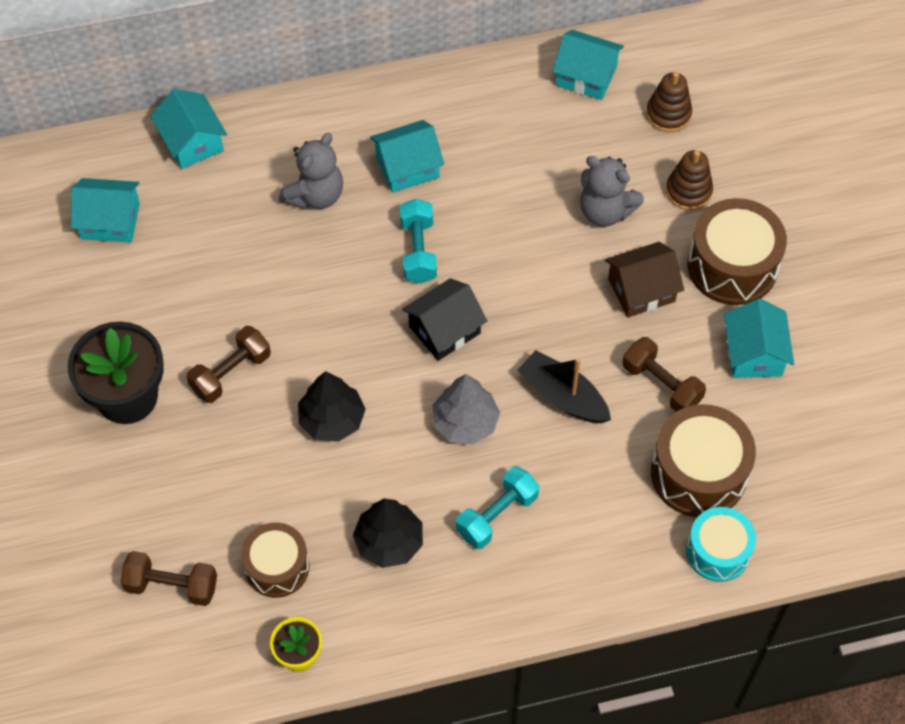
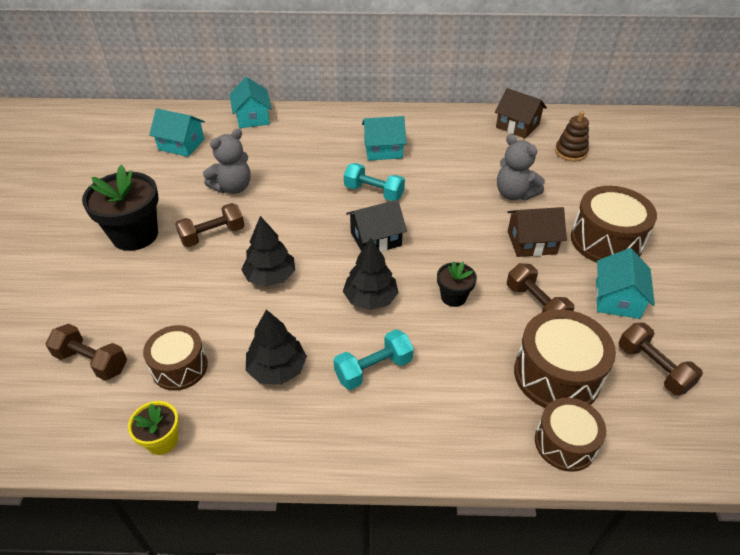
camera: 15 degrees right, 15 degrees down
(315, 195) = (317, 153): grey teddy bear -> grey teddy bear (233, 187)
(418, 251) = (374, 192): turquoise dumbbell -> turquoise dumbbell turned 75 degrees counterclockwise
(465, 422) = (370, 298): grey tree -> black tree
(563, 396) = (453, 297): black boat -> black flower pot
(586, 76) = (517, 126): turquoise house -> brown house
(688, 191) = (578, 193): brown stacking toy -> none
(718, 551) = (565, 443): turquoise drum -> brown drum
(800, 439) = (653, 368): none -> brown dumbbell

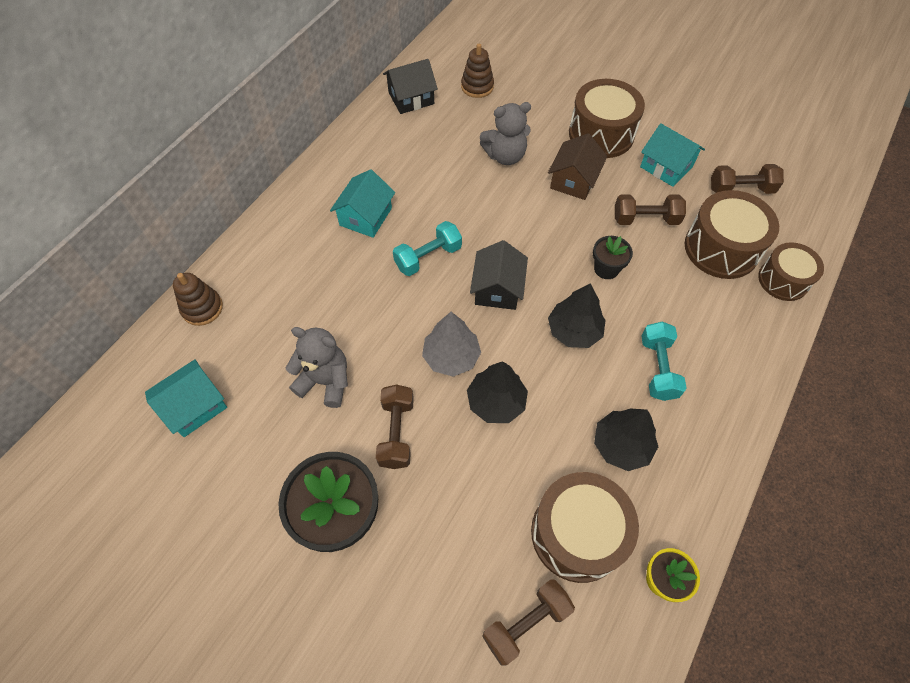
camera: 60 degrees left, 15 degrees up
(180, 367) = (577, 533): brown drum -> brown drum, size x1.54
(233, 187) = (325, 381): grey teddy bear -> grey teddy bear turned 60 degrees counterclockwise
(252, 117) = (202, 308): turquoise house -> brown stacking toy
(294, 238) = (451, 356): none -> grey tree
(517, 126) = (411, 98): brown house -> black house

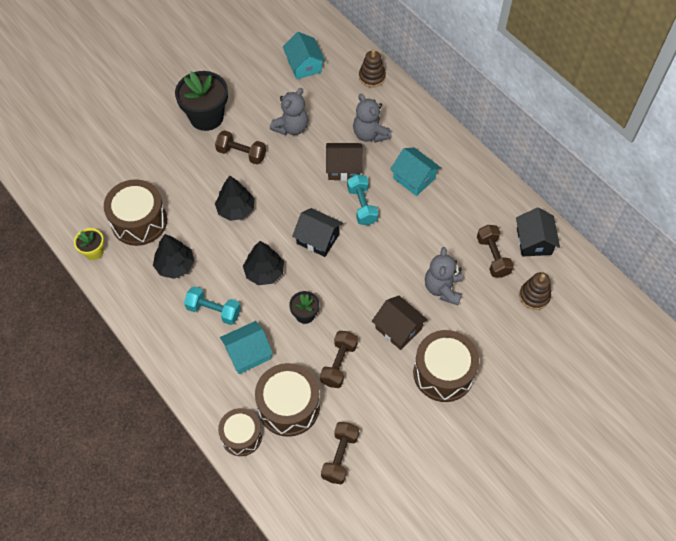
camera: 110 degrees right, 0 degrees up
(309, 281) = (370, 134): none -> grey teddy bear
(376, 294) = (344, 168): none -> brown house
(451, 356) = (278, 195): grey tree -> none
(526, 623) = (110, 181): brown dumbbell -> brown dumbbell (493, 256)
(666, 167) = (387, 408): turquoise house -> turquoise house (248, 353)

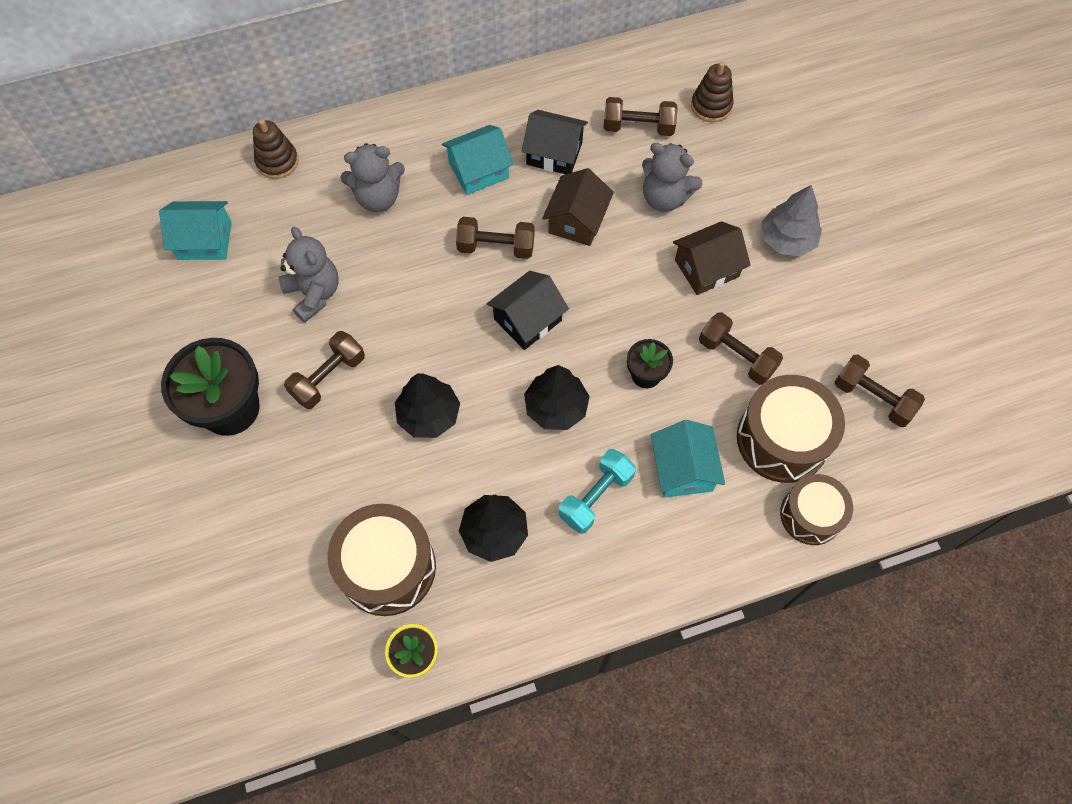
camera: 70 degrees left, 5 degrees up
(344, 168) = (421, 249): brown house -> brown house (577, 220)
(362, 206) = (496, 247): turquoise dumbbell -> brown dumbbell
(443, 373) = (787, 240): brown drum -> grey tree
(534, 241) = (633, 77): black house -> black house (554, 153)

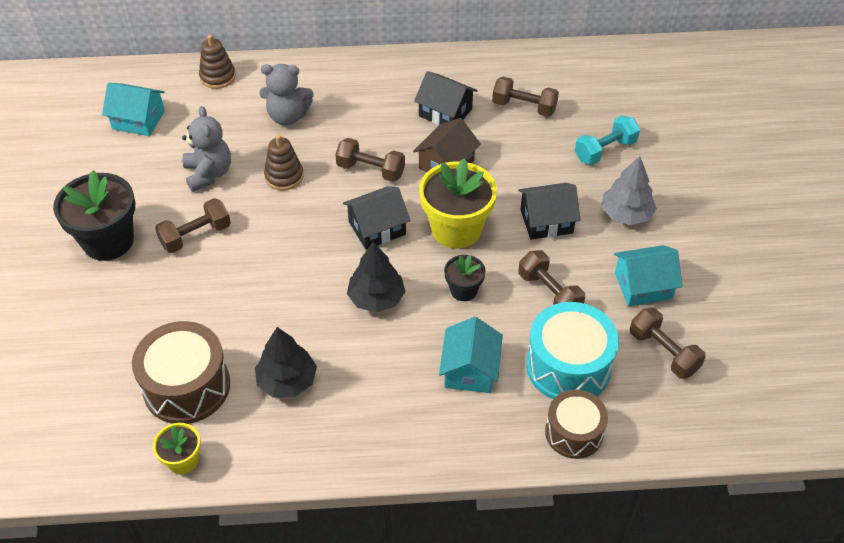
camera: 15 degrees right, 15 degrees down
(429, 415) = (267, 280): black tree -> none
(478, 170) = (377, 113): turquoise house -> turquoise house (643, 286)
(596, 497) = (385, 374): turquoise dumbbell -> turquoise dumbbell (605, 150)
(614, 301) = (456, 229): none -> yellow flower pot
(665, 198) = (528, 162): grey teddy bear -> none
(706, 268) = (546, 221): brown house -> black house
(711, 106) = (593, 103): brown stacking toy -> brown stacking toy (284, 176)
(782, 439) = (568, 366): brown drum -> turquoise drum

